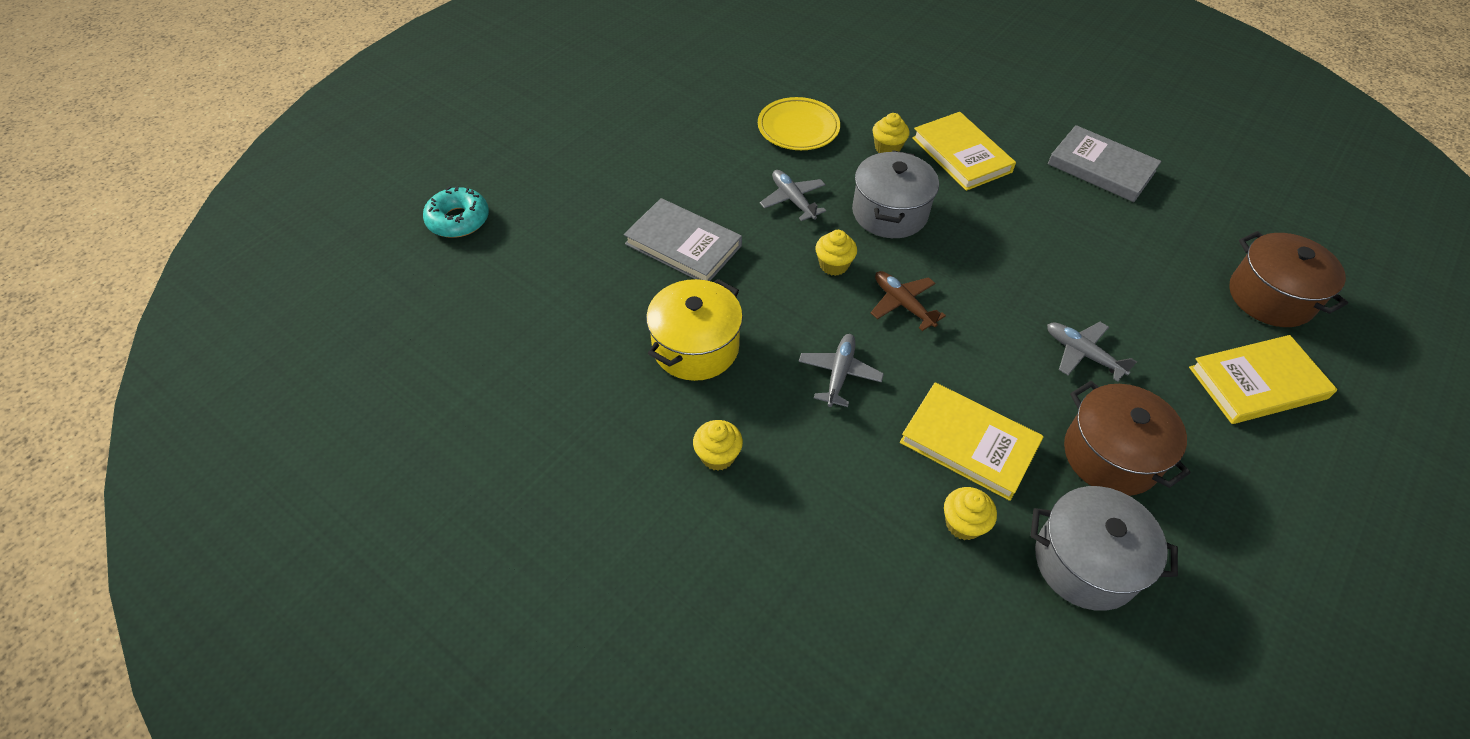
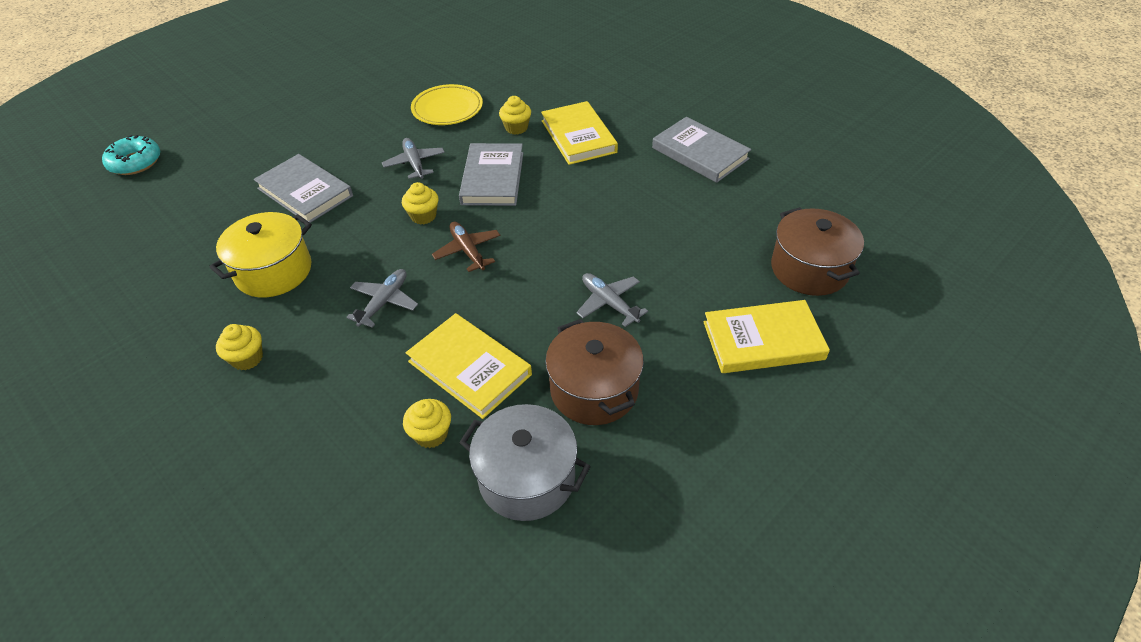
camera: 10 degrees right, 5 degrees down
(889, 213) = (492, 178): grey pot -> grey book

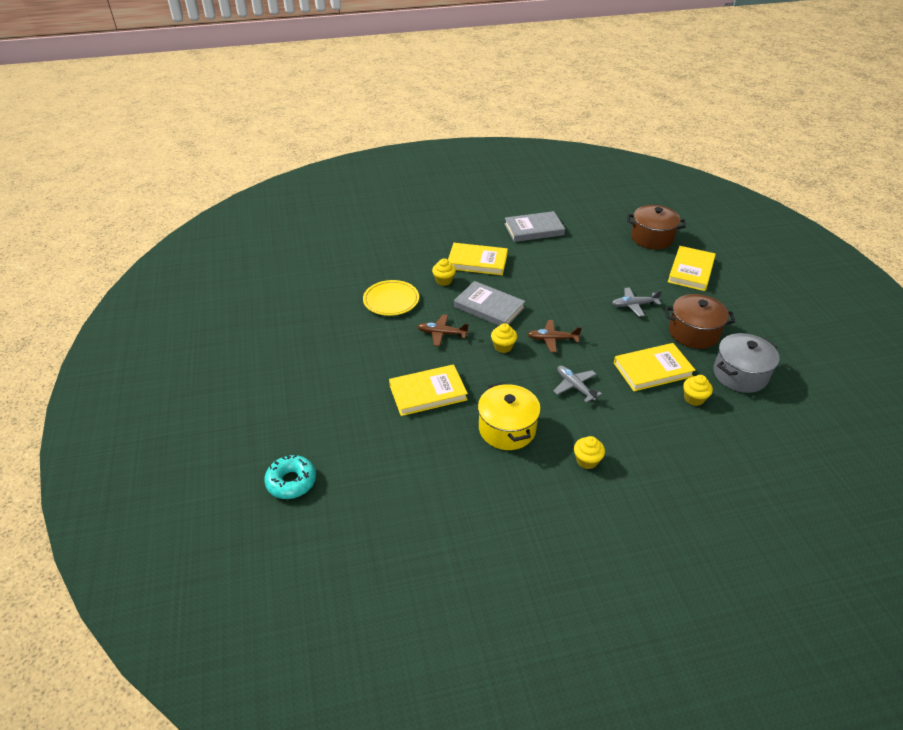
camera: 60 degrees left, 5 degrees down
(305, 192) = (428, 392): grey book -> yellow book
(414, 163) = (442, 333): grey plane -> brown plane

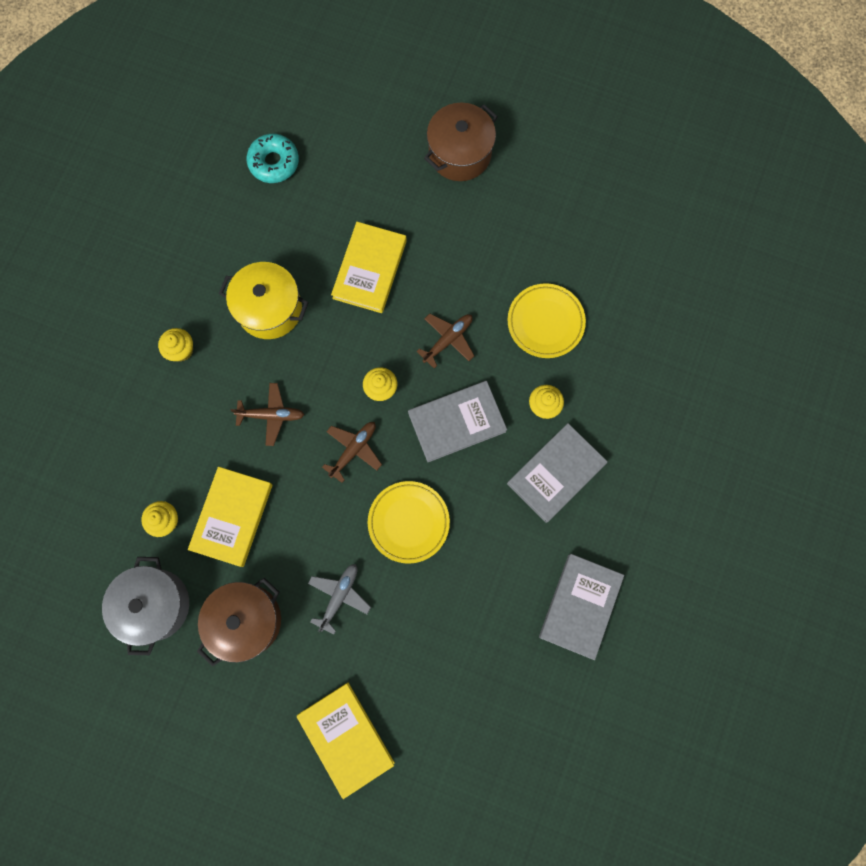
camera: 125 degrees right, 35 degrees up
(291, 482) = (347, 99): turquoise donut -> turquoise donut (274, 162)
(477, 261) = (556, 473): yellow book -> grey book
(565, 299) = (408, 522): none -> yellow plate
(575, 386) = (271, 415): grey plane -> brown plane
(652, 238) = (448, 758): brown pot -> brown pot (460, 154)

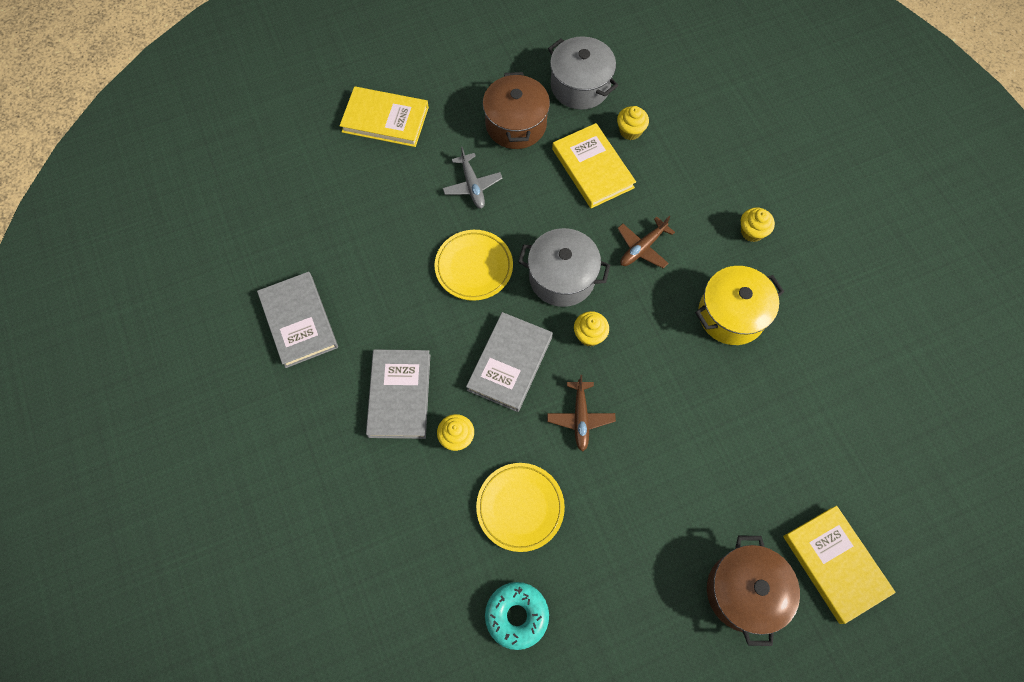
camera: 135 degrees right, 10 degrees down
(274, 162) = (868, 427): turquoise donut -> turquoise donut (516, 615)
(353, 450) = (562, 277): brown plane -> grey pot
(370, 269) = (698, 414): yellow book -> yellow book (835, 564)

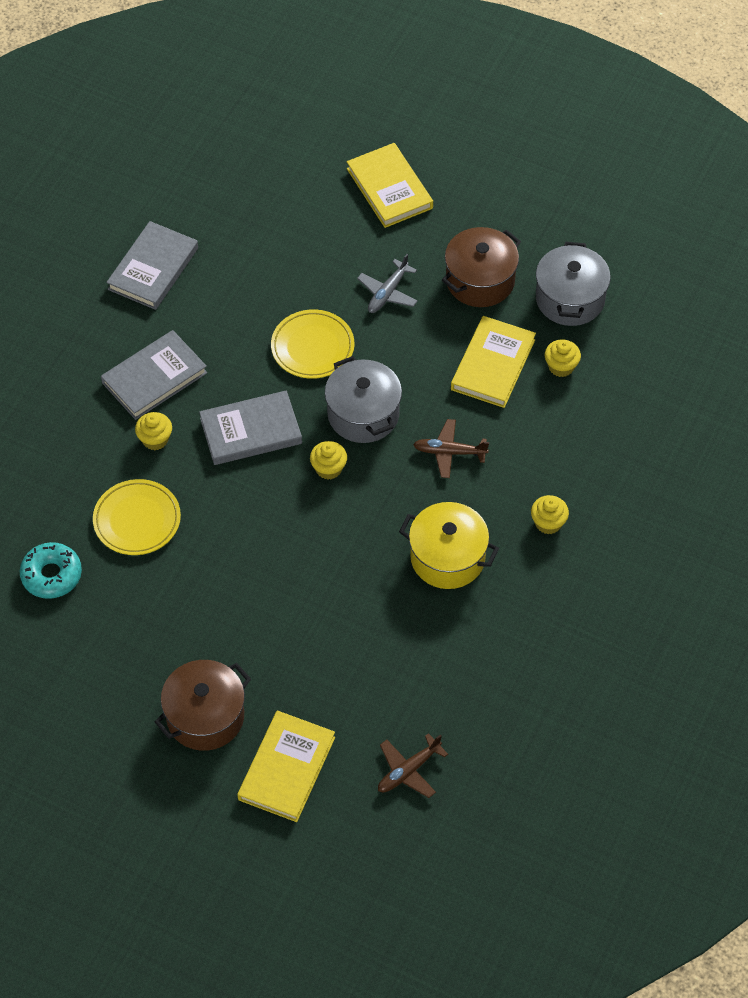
camera: 50 degrees right, 10 degrees down
(580, 418) = (249, 511): brown plane -> brown plane (408, 771)

